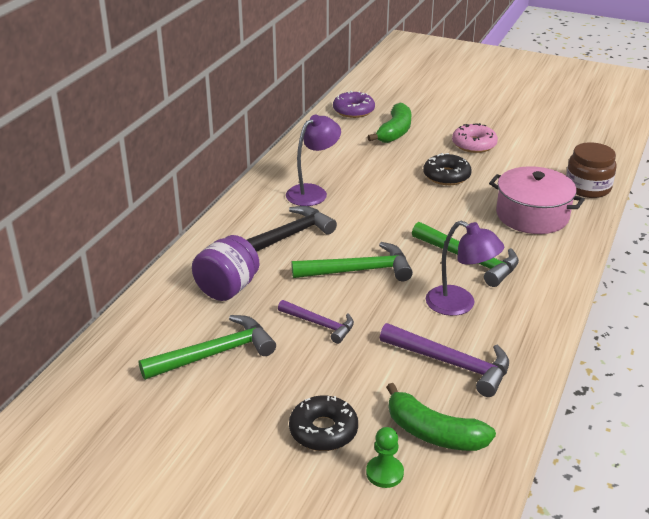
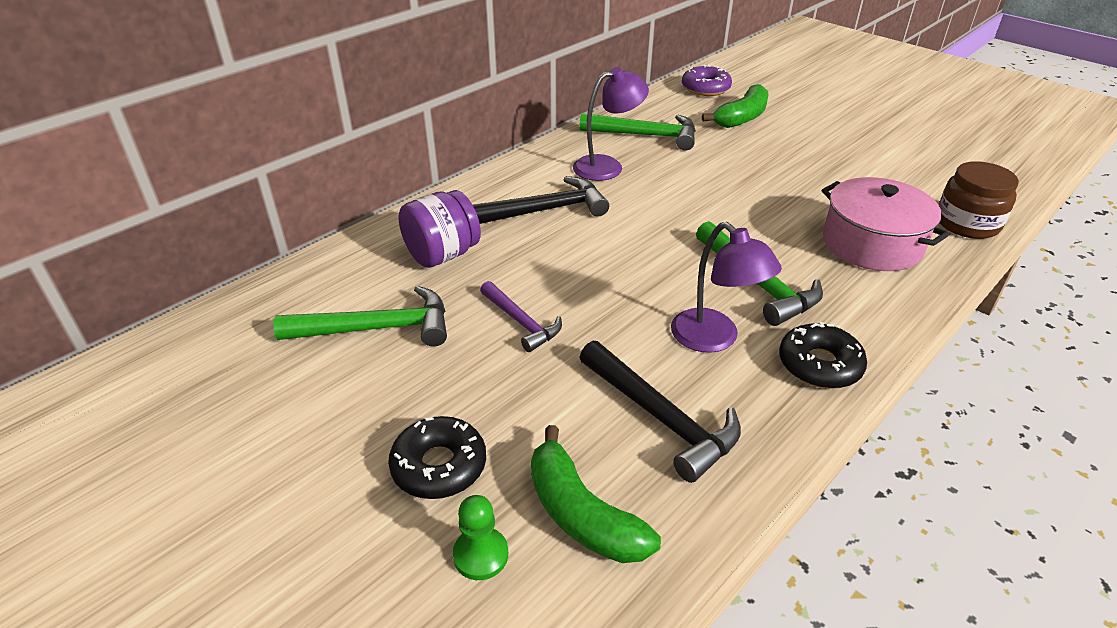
camera: 20 degrees right, 5 degrees up
(358, 271) = (608, 267): green hammer -> green hammer (645, 135)
(446, 176) = (780, 176): black donut -> black donut (819, 365)
(451, 364) = (661, 418): purple hammer -> black hammer
(474, 144) = (833, 146): pink donut -> none

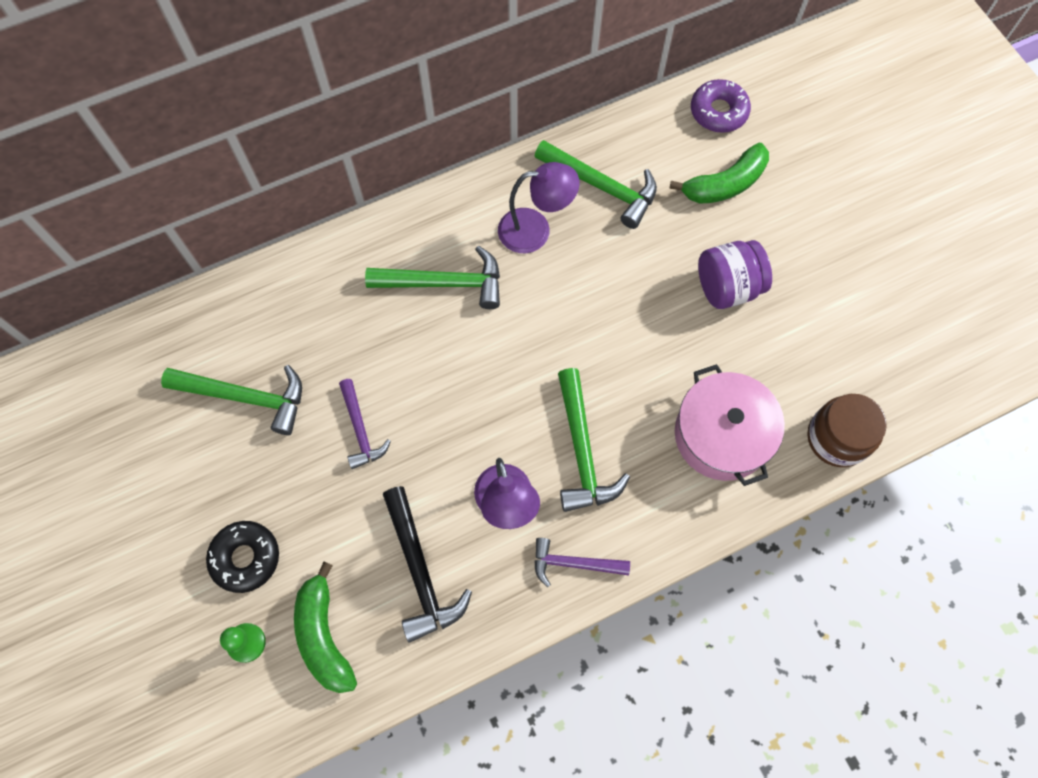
camera: 20 degrees right, 30 degrees up
(442, 255) = (328, 319): purple jar -> purple jar (727, 287)
(546, 210) = (444, 283): black hammer -> green hammer
(819, 365) = (574, 563): black donut -> purple hammer

